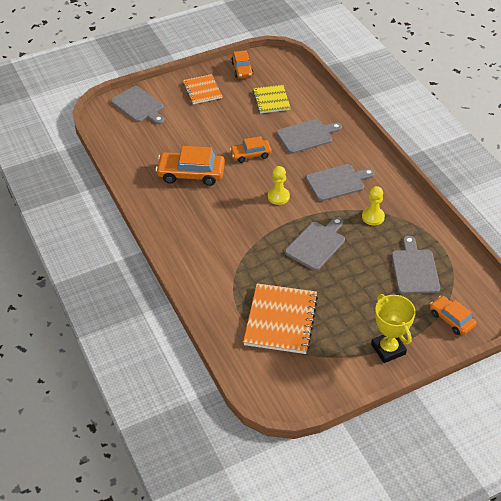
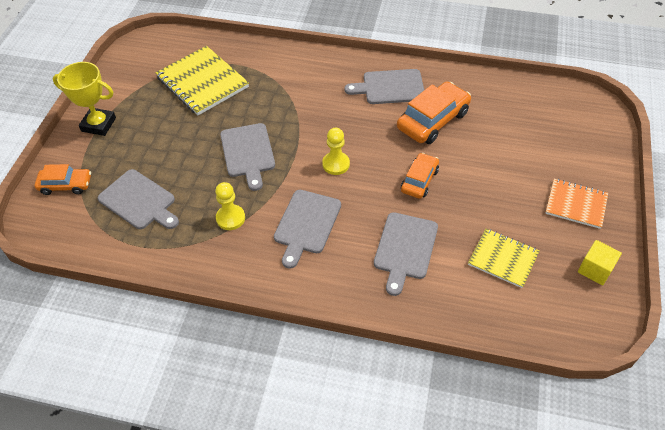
camera: 130 degrees right, 5 degrees up
(139, 106) = (586, 136): grey cutting board -> grey cutting board (390, 87)
(242, 69) = (595, 269): orange car -> yellow cube
(281, 320) = (202, 82): orange notebook -> yellow notebook

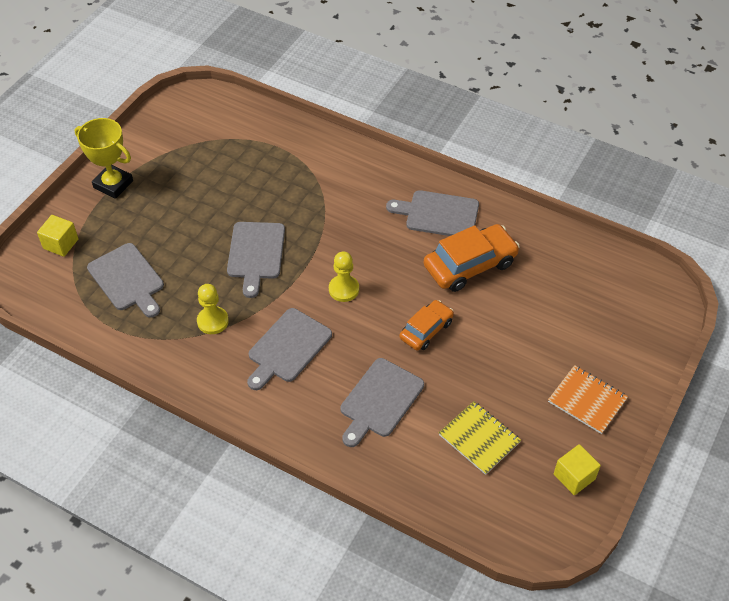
camera: 15 degrees right, 0 degrees up
(66, 185) = (61, 244): orange car -> yellow cube
(202, 82) = (236, 161): yellow notebook -> none

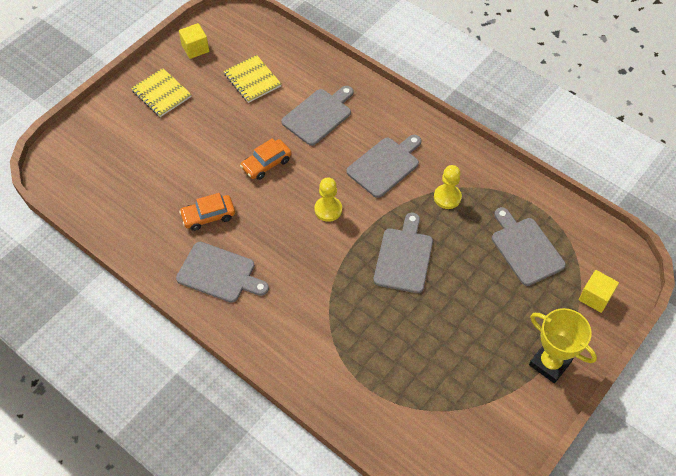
camera: 170 degrees left, 5 degrees up
(470, 265) = (208, 216): orange car -> orange car, size x0.61
(587, 400) = (161, 94): orange notebook -> yellow notebook

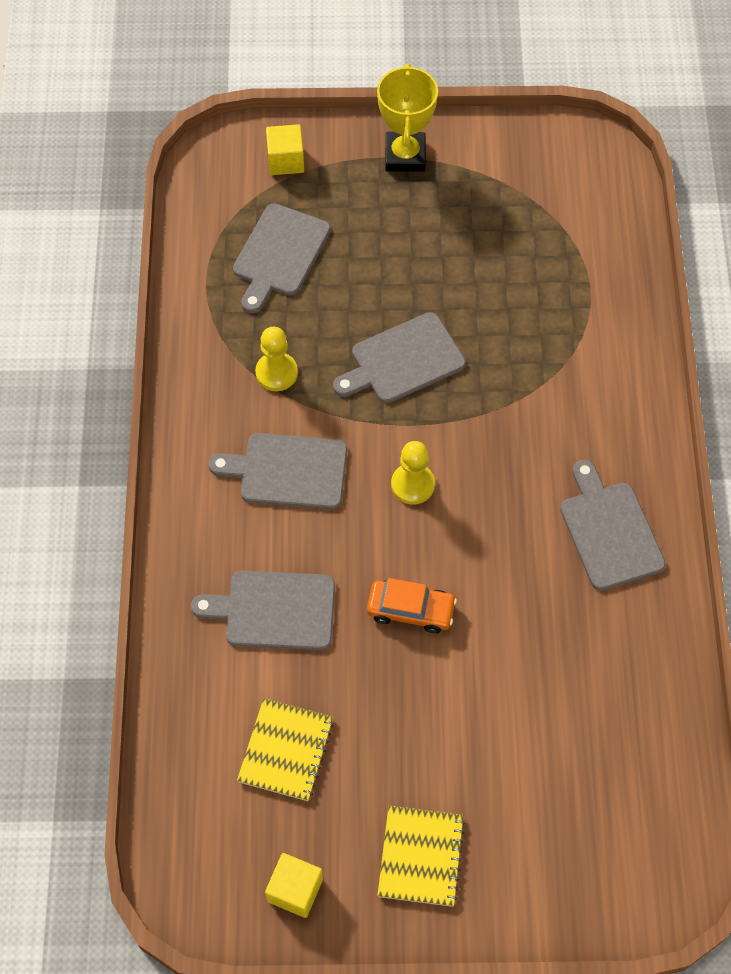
camera: 130 degrees left, 5 degrees up
(208, 216) = (549, 611): orange car -> none

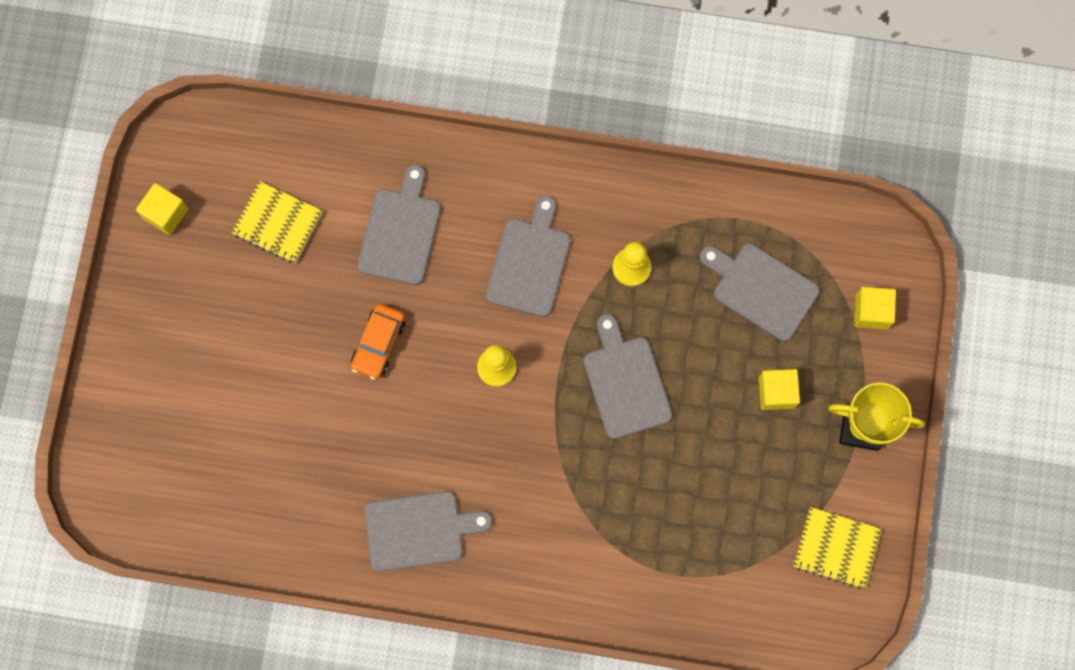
camera: 100 degrees right, 15 degrees up
(384, 228) = (776, 392): none -> yellow cube
(421, 856) = (170, 313): yellow notebook -> yellow notebook (836, 548)

